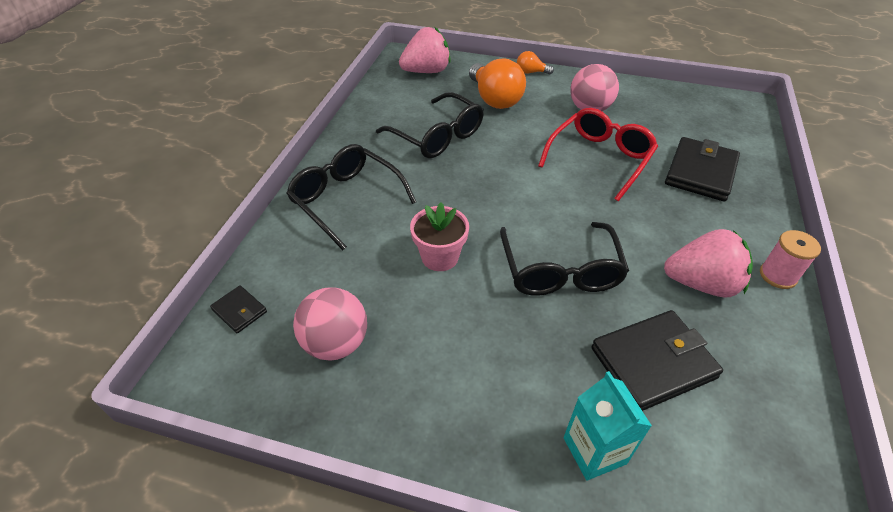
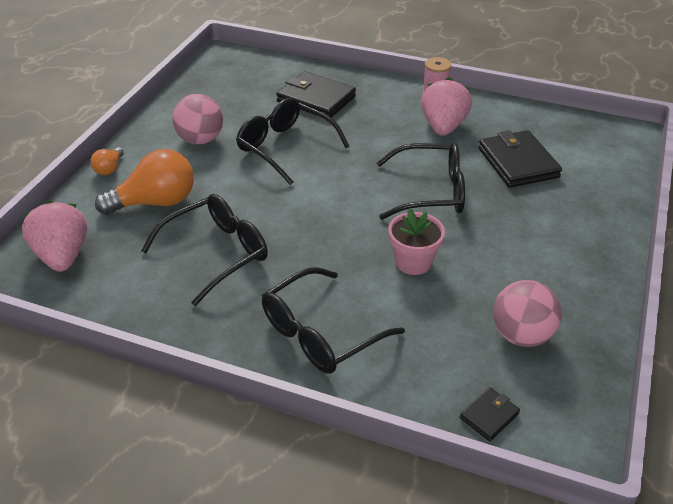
camera: 85 degrees left, 5 degrees down
(594, 450) = (591, 200): turquoise carton -> none
(600, 159) = (285, 147): red glasses -> black glasses

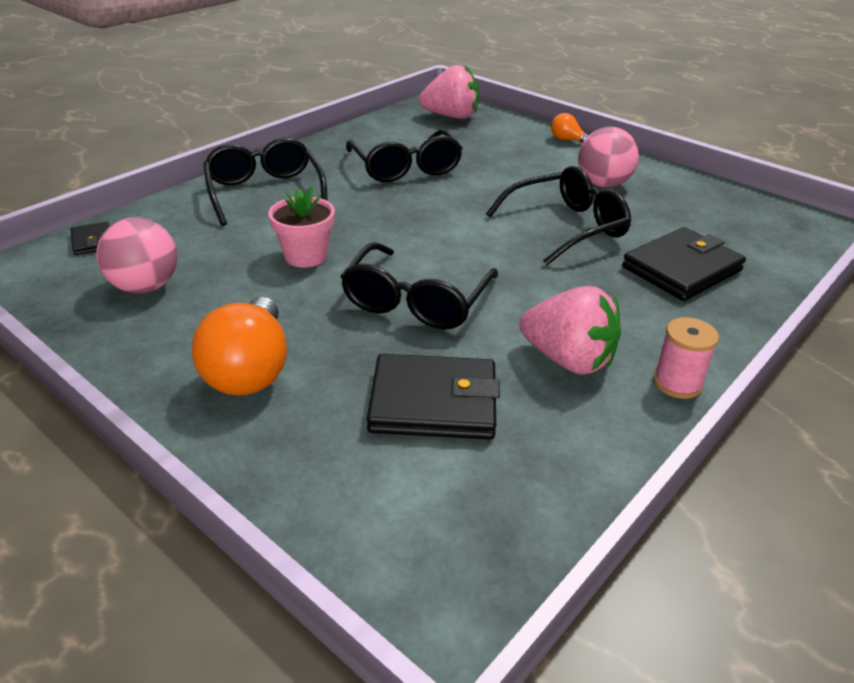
camera: 110 degrees right, 5 degrees down
(156, 202) = (500, 153): orange light bulb -> orange light bulb (250, 370)

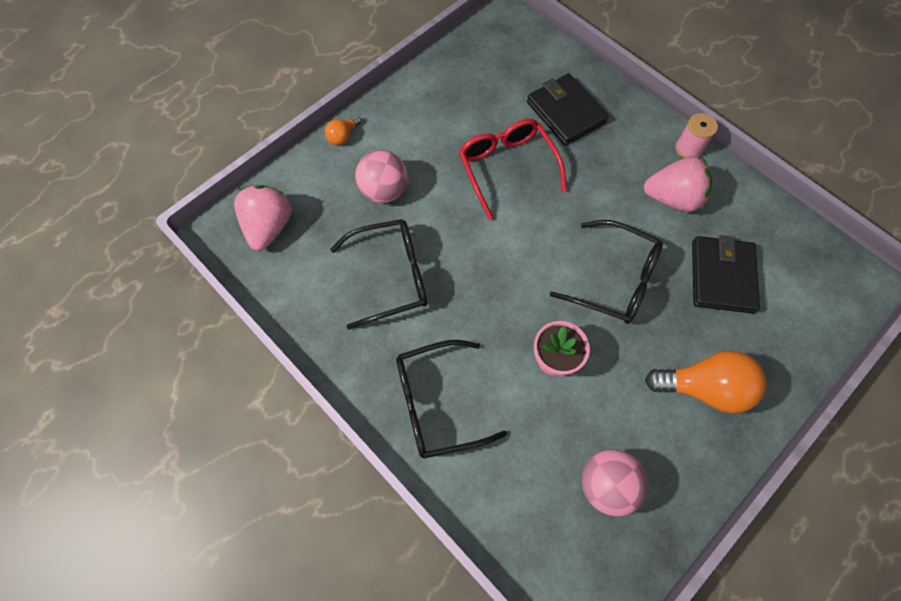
camera: 85 degrees left, 30 degrees up
(92, 241) = (532, 554): black wallet -> none
(567, 227) = (507, 168): black glasses -> red glasses
(568, 360) = (673, 198): pink strawberry -> pink strawberry turned 60 degrees clockwise
(603, 184) = (435, 128): pink ball -> pink ball (384, 190)

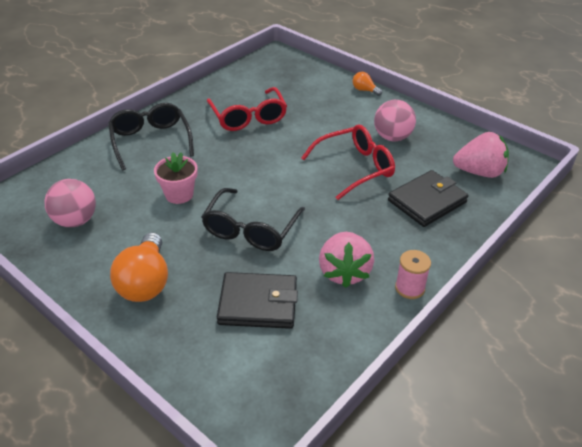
camera: 85 degrees right, 25 degrees down
(269, 226) = (283, 69): pink strawberry -> pink strawberry (479, 172)
(384, 190) = (320, 110): pink ball -> pink ball (392, 137)
(391, 276) = (248, 117): black glasses -> red glasses

